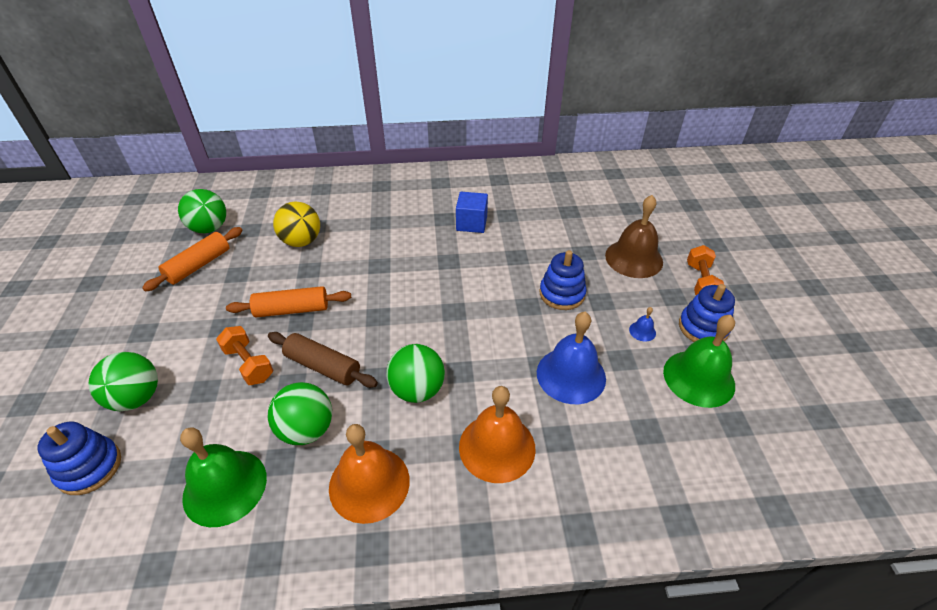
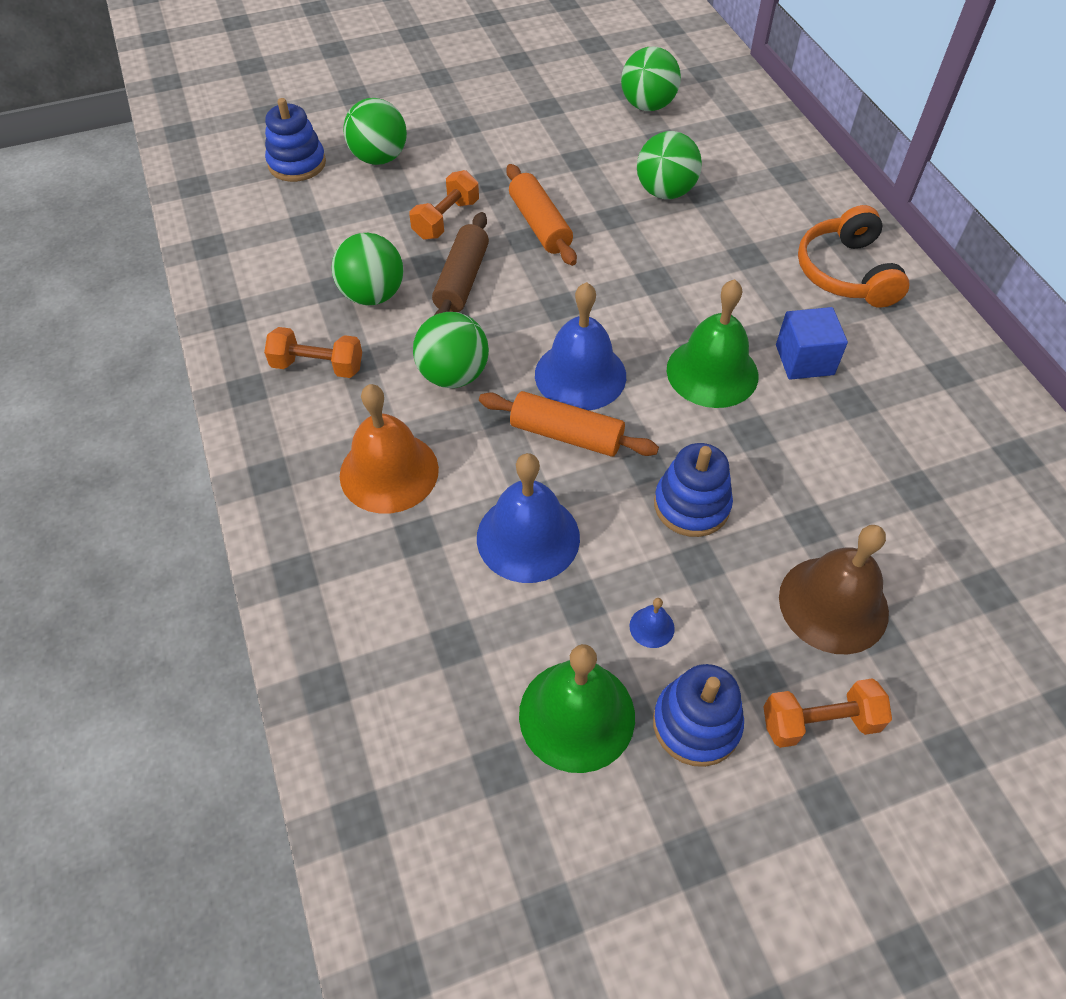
camera: 75 degrees right, 10 degrees up
(198, 265) = (579, 123): orange rolling pin -> orange rolling pin (566, 435)
(225, 487) = (294, 259): green bell -> green bell (712, 372)
(301, 241) = (665, 192): yellow ball -> green ball
(369, 483) = (317, 366): orange bell -> orange dumbbell
(414, 191) = (846, 273): none -> orange headphones
(445, 320) = (580, 375): none -> blue bell

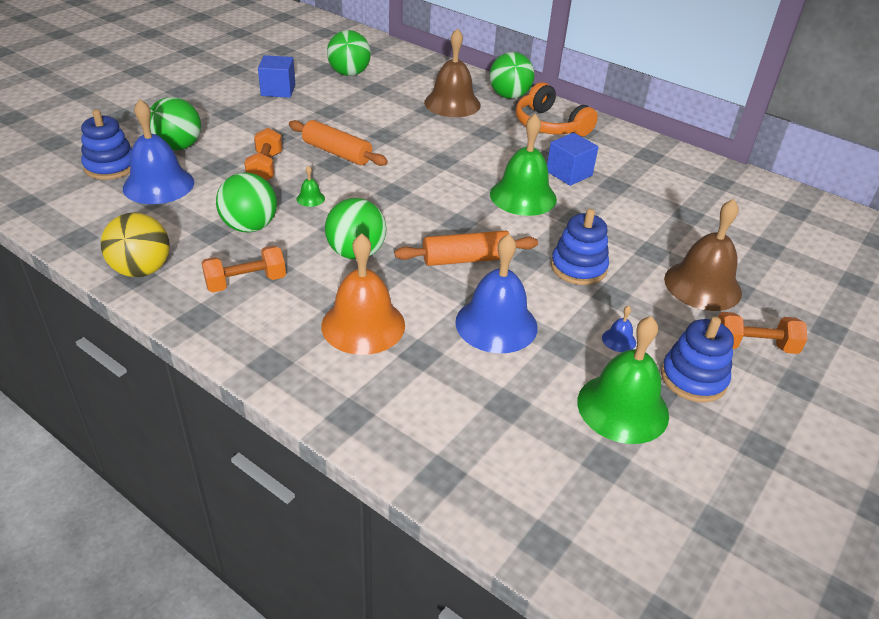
camera: 35 degrees left, 15 degrees down
(236, 310) = (142, 270): none -> yellow ball
(462, 280) = (310, 198): brown rolling pin -> green bell
(543, 107) = (278, 90): none -> blue cube
(580, 375) = (443, 224): blue bell -> blue bell (158, 185)
(665, 192) = (404, 114): green ball -> green ball (509, 96)
(741, 194) = (452, 103): none -> brown bell
(819, 722) = (754, 346): orange dumbbell -> orange dumbbell turned 45 degrees clockwise

